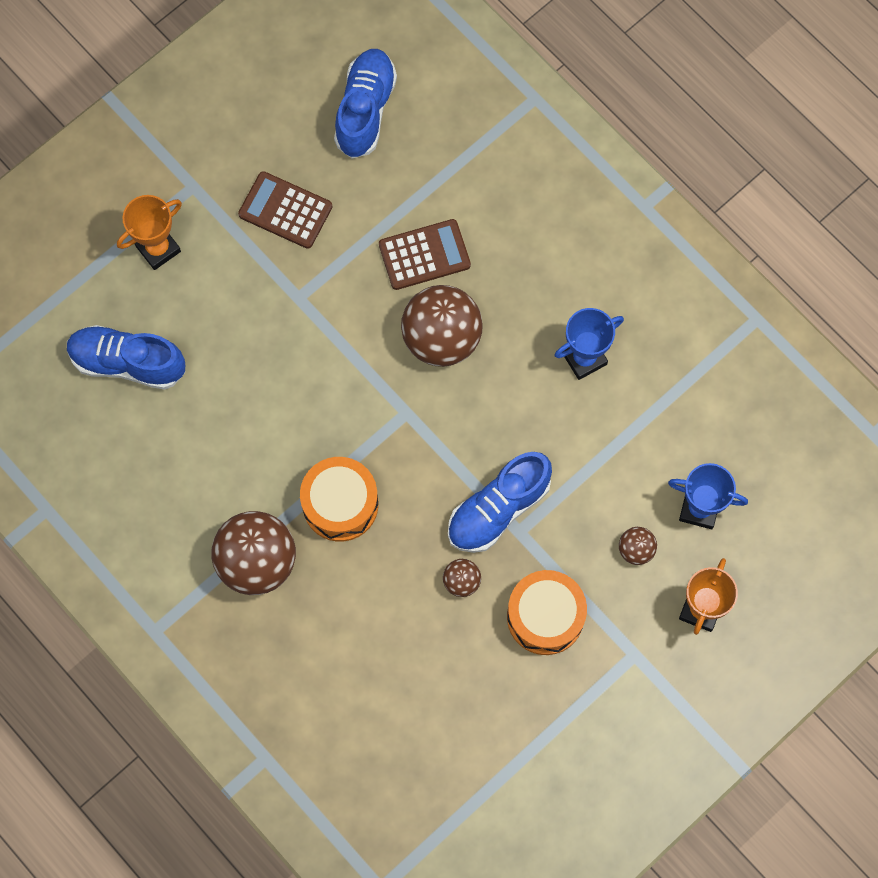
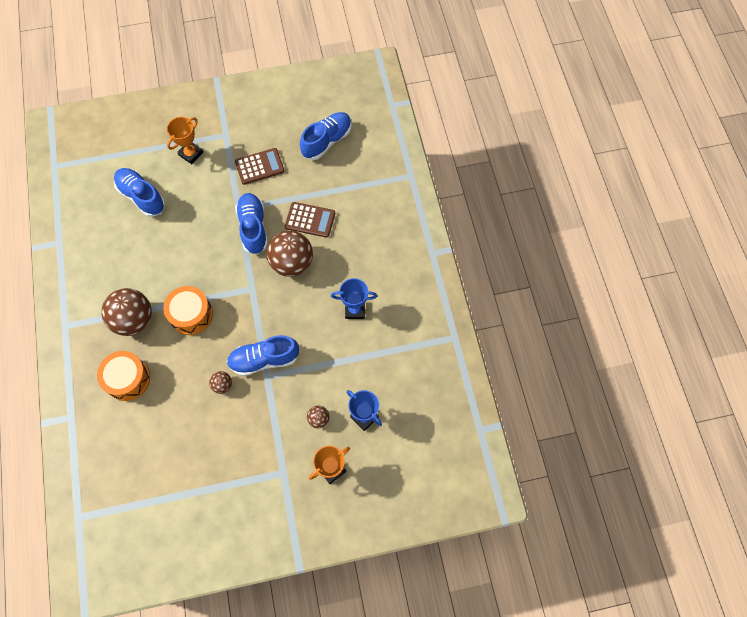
camera: 30 degrees right, 5 degrees down
(158, 249) = (191, 154): orange trophy -> orange trophy turned 45 degrees counterclockwise
(285, 210) = (259, 166): brown calculator -> brown calculator turned 105 degrees clockwise
(343, 316) = (253, 228): none -> blue shoe
(545, 617) = (251, 426): orange drum -> orange drum (128, 379)

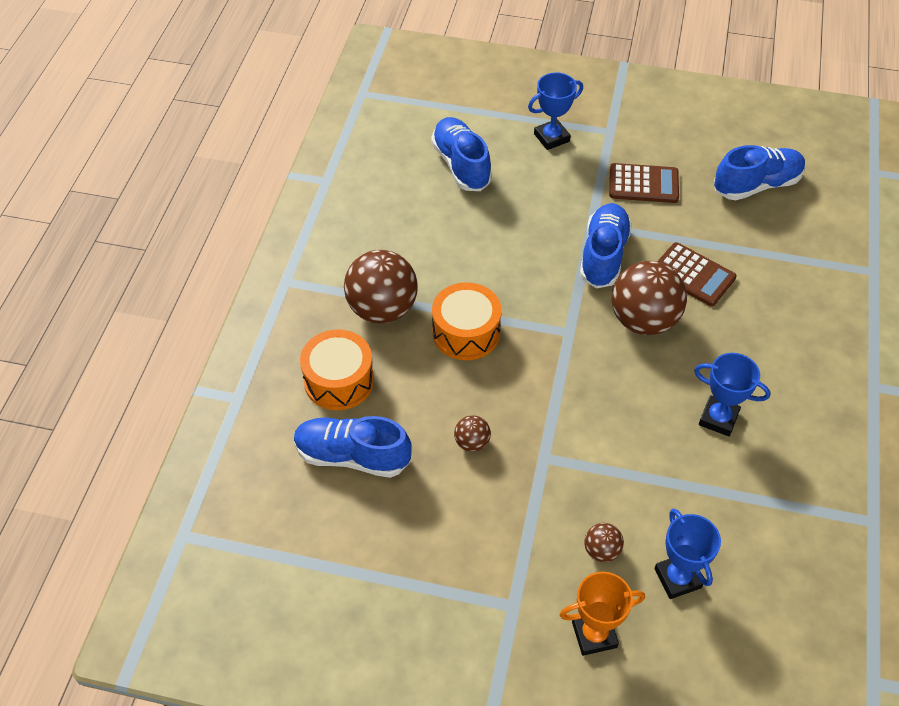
camera: 25 degrees right, 15 degrees down
(191, 154) = (551, 138): orange trophy -> blue trophy
(264, 359) = (549, 433): blue shoe -> blue shoe (352, 456)

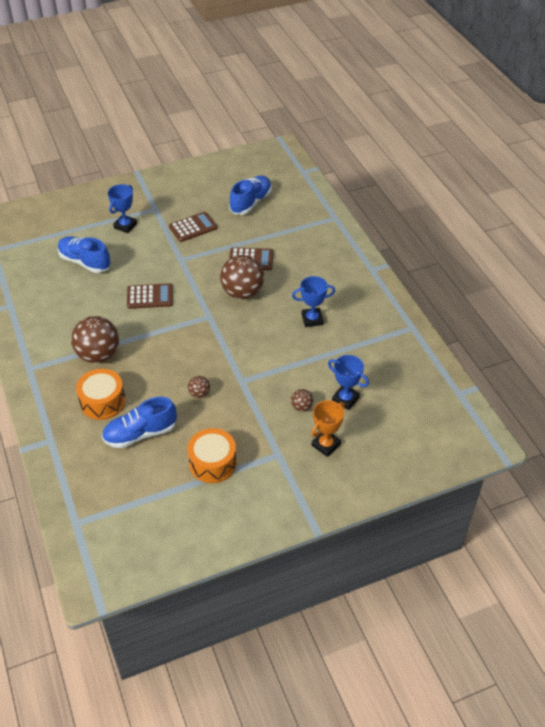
camera: 35 degrees left, 5 degrees down
(466, 332) = (154, 343): orange drum -> orange drum (213, 463)
(509, 259) = (150, 296): none -> brown calculator
(603, 255) = (198, 271): blue shoe -> none

